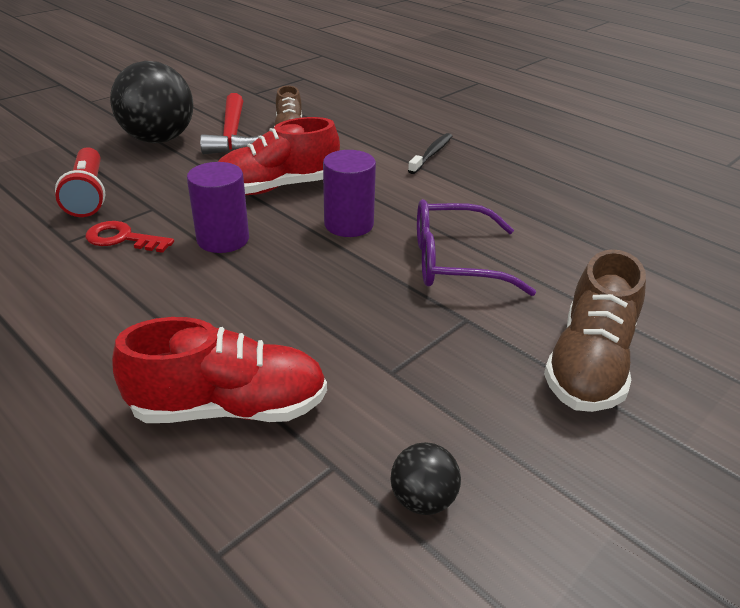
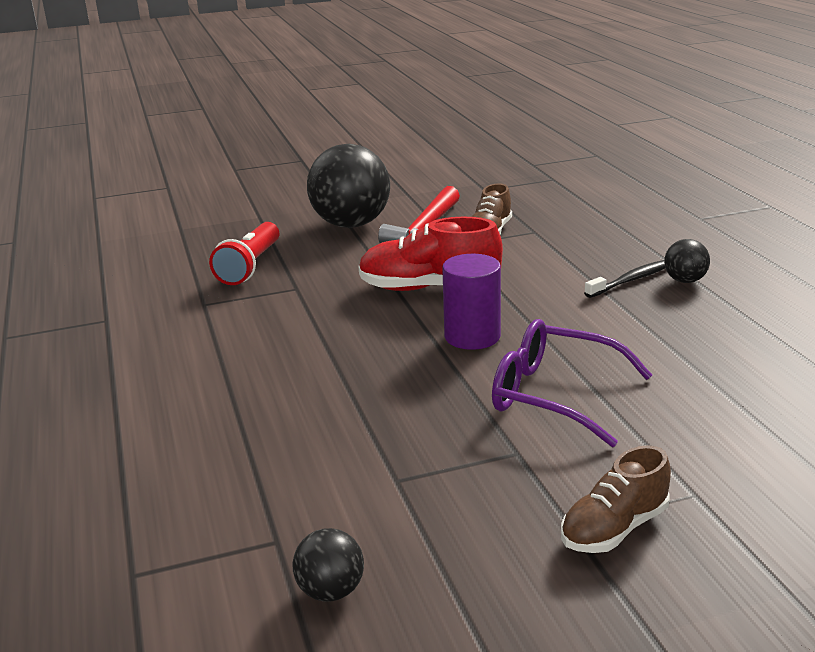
camera: 30 degrees right, 10 degrees down
(122, 238) = (250, 310): red key -> none
(223, 239) = (337, 327): purple cylinder -> none
(229, 407) = (229, 470): red shoe -> none
(469, 148) = (685, 281): none -> black ball
(589, 364) = (614, 529): brown shoe -> brown shoe, size x0.64

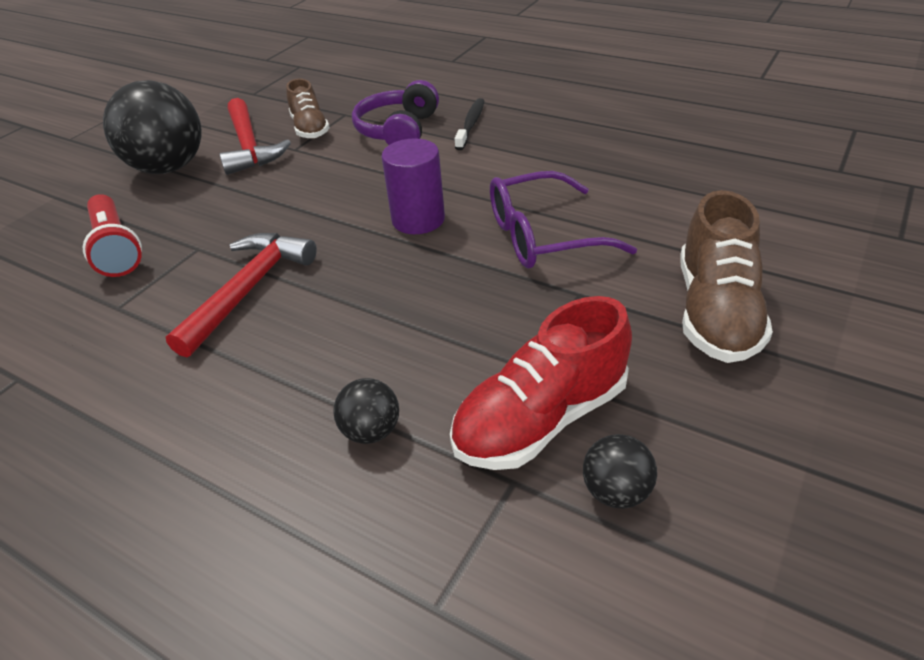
camera: 40 degrees left, 15 degrees up
(289, 330) = (248, 290): none -> red hammer
(429, 288) = (324, 195): red shoe -> red shoe (541, 419)
(559, 261) = (398, 131): none -> purple headphones
(614, 529) = (715, 312): brown shoe -> brown shoe, size x1.55
(685, 281) = (506, 110): black ball -> black ball (371, 431)

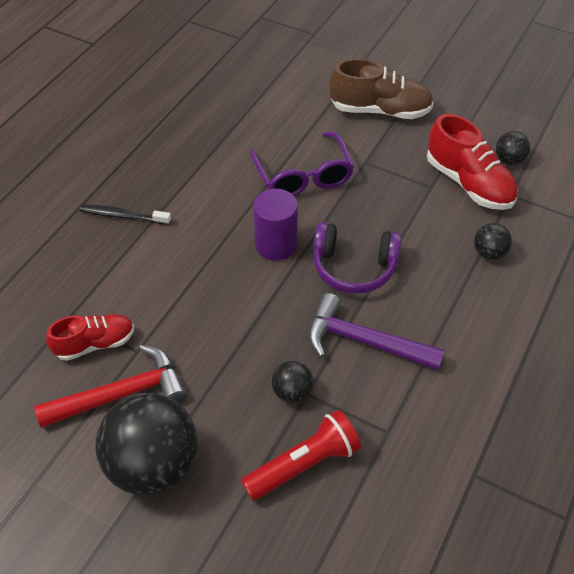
camera: 95 degrees left, 10 degrees up
(204, 238) = (292, 392): none -> black ball
(248, 290) = (364, 341): red hammer -> purple hammer
(310, 129) = (95, 344): brown shoe -> red shoe
(398, 131) = (121, 268): purple headphones -> purple headphones (354, 267)

